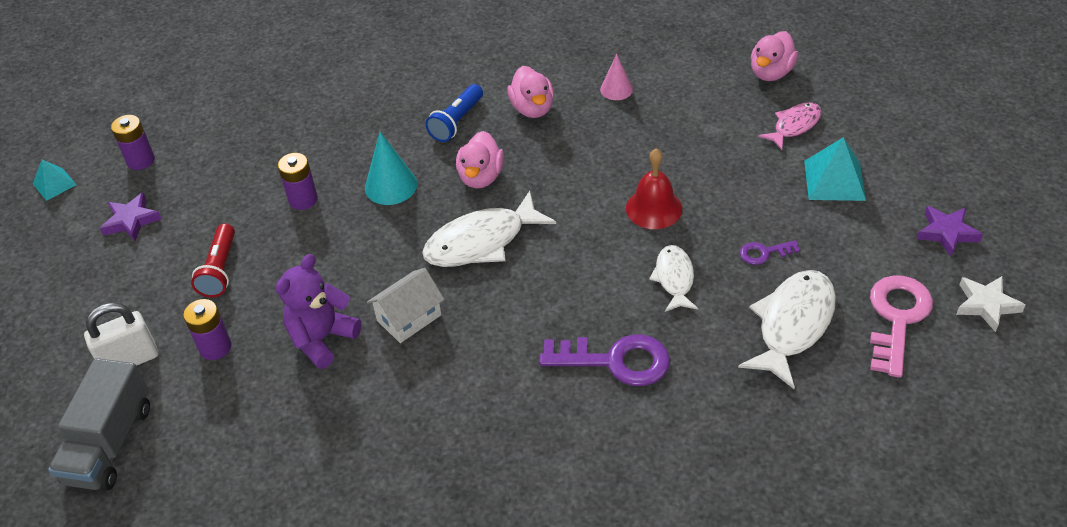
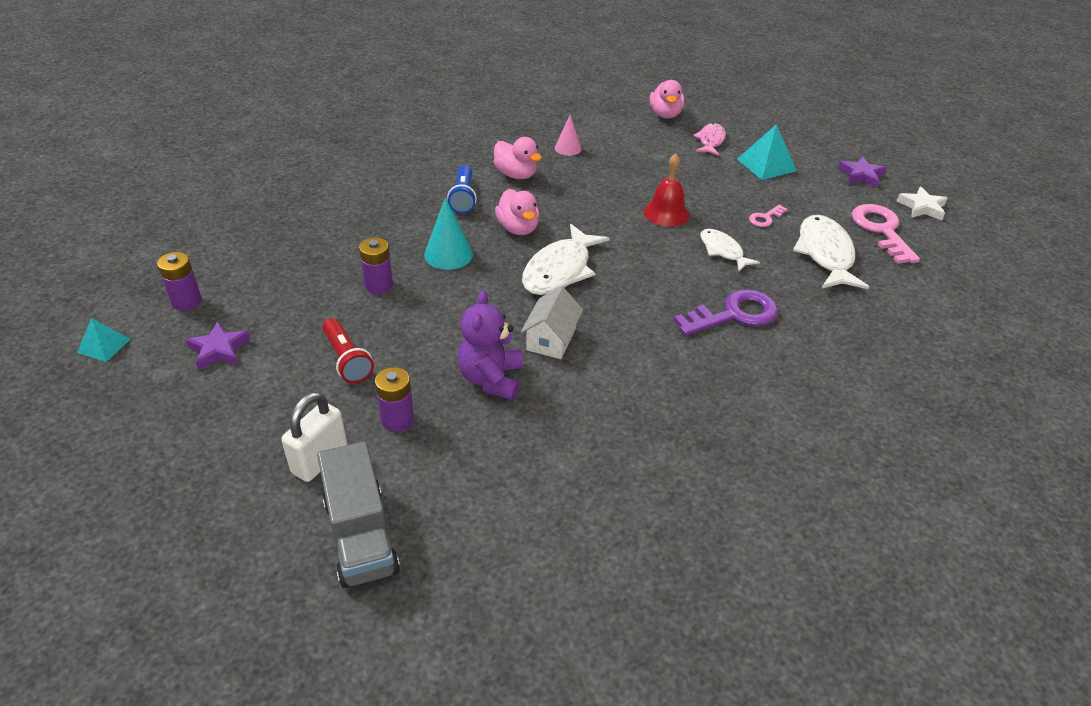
camera: 35 degrees left, 5 degrees down
(764, 253) = (765, 218): purple key -> pink key

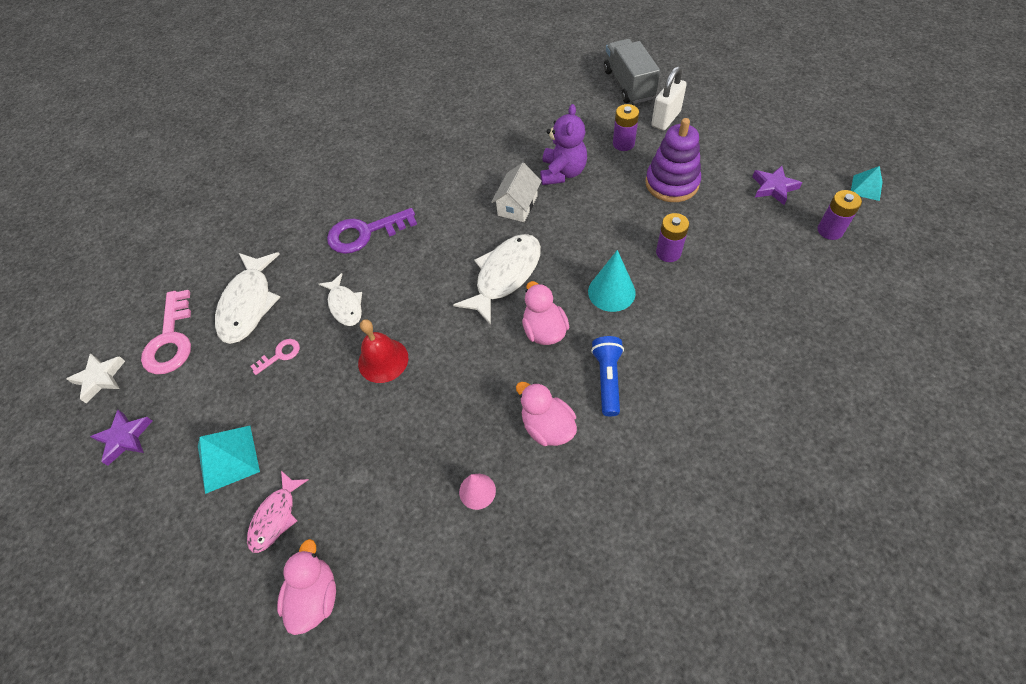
camera: 170 degrees left, 15 degrees up
(347, 360) = (672, 183): red flashlight -> purple stacking toy

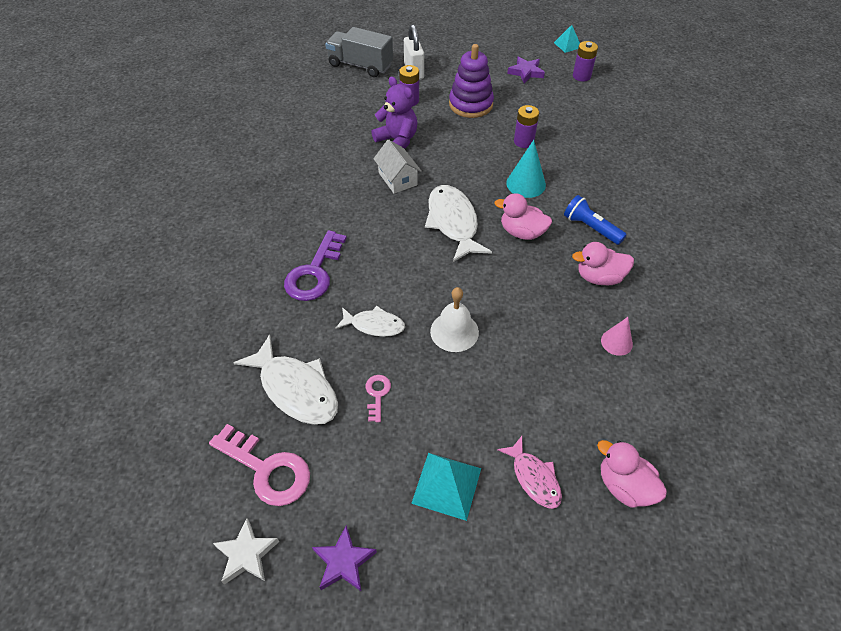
camera: 55 degrees left, 5 degrees down
(383, 360) = (454, 331): red bell -> white bell

